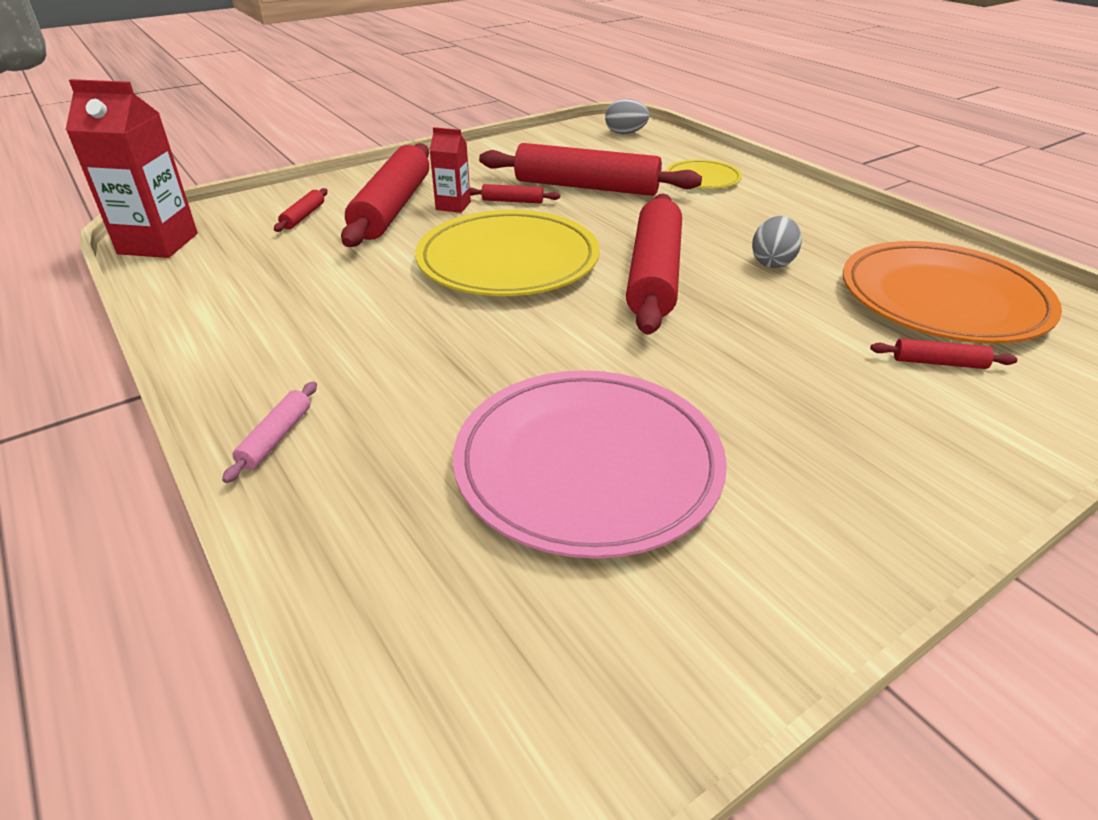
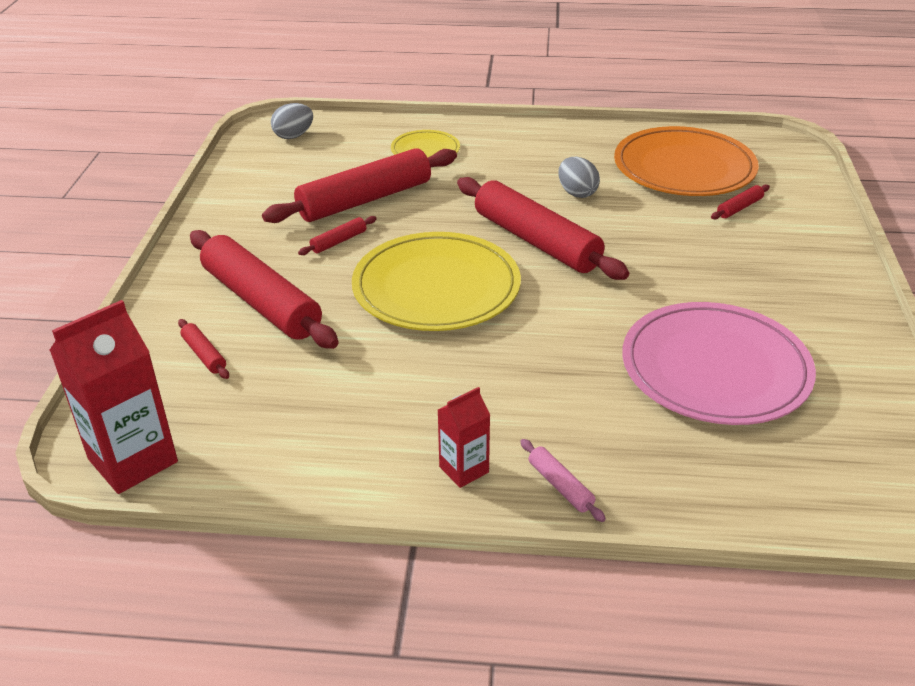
camera: 50 degrees left, 0 degrees up
(453, 206) = (304, 271): red carton -> red carton (464, 469)

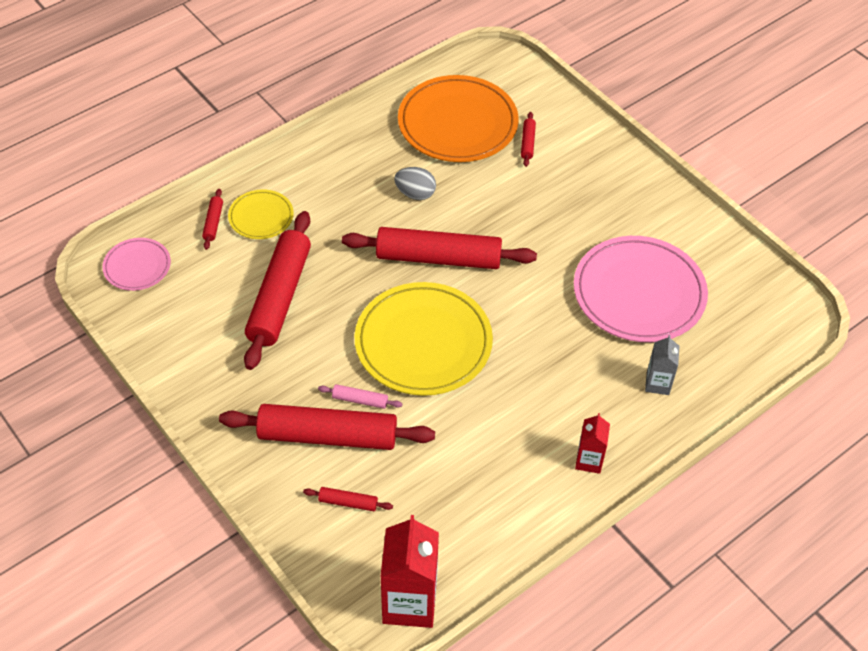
camera: 45 degrees left, 15 degrees up
(293, 136) = (137, 266): grey egg -> pink plate
(338, 241) = (311, 348): red rolling pin -> red rolling pin (213, 222)
(560, 486) = (644, 432): pink rolling pin -> pink rolling pin (360, 400)
(635, 454) = (657, 383): none -> grey carton

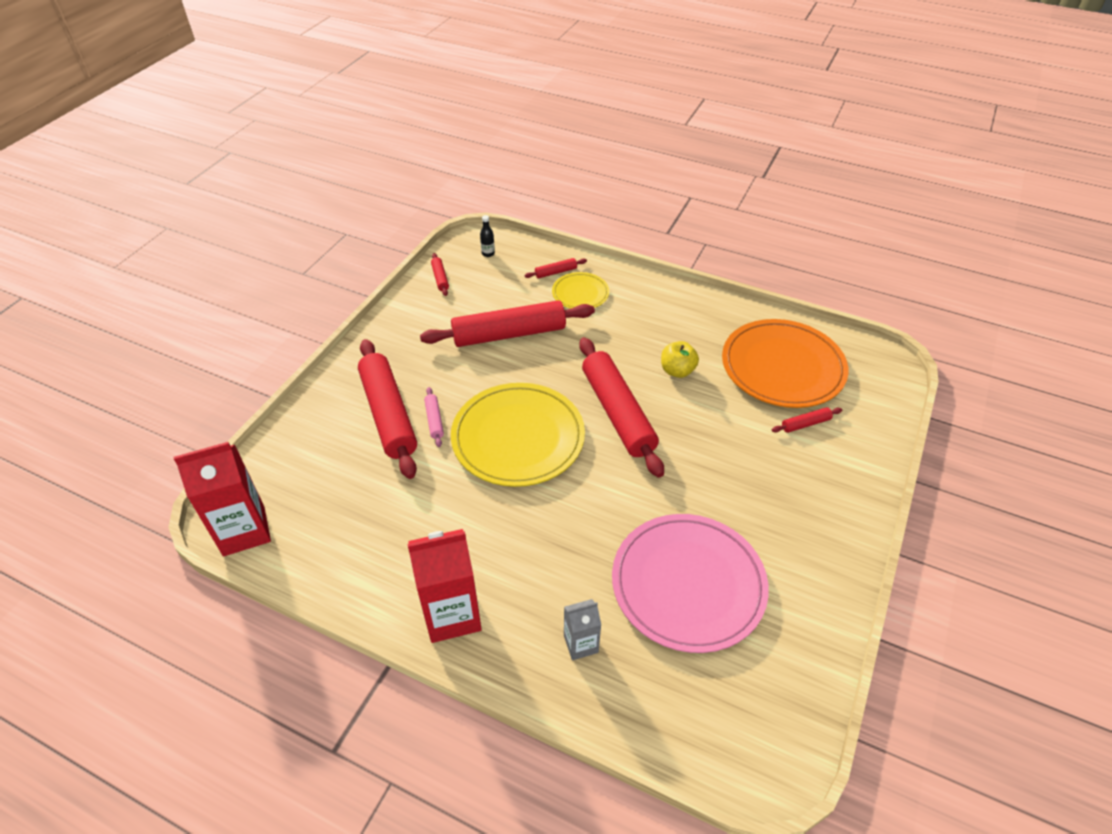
camera: 65 degrees right, 5 degrees down
(137, 266) = (488, 253): pink plate -> black bottle
(348, 502) = (329, 452): red rolling pin -> red rolling pin (440, 278)
(415, 194) = (677, 371): grey egg -> yellow apple
(589, 461) = (452, 614): red carton -> red carton, size x1.84

